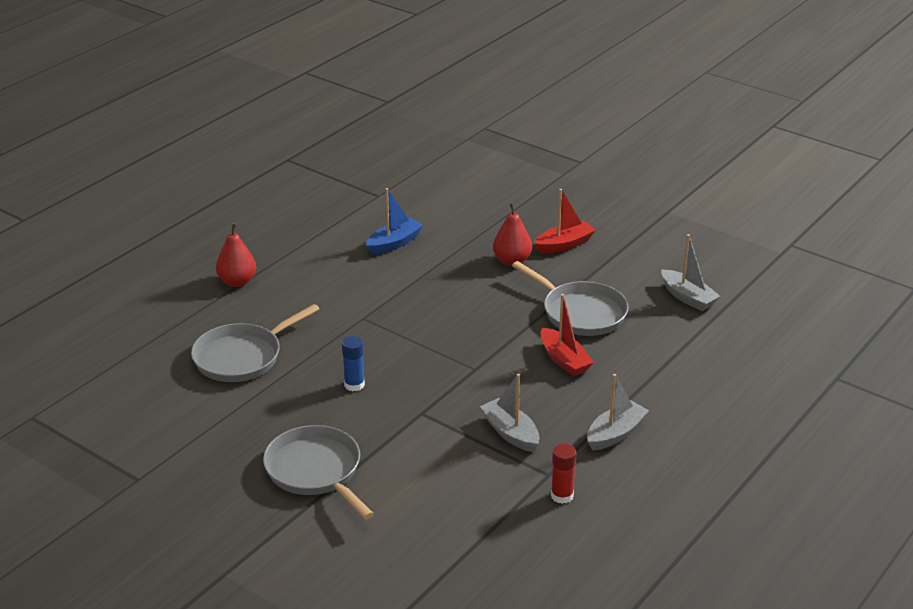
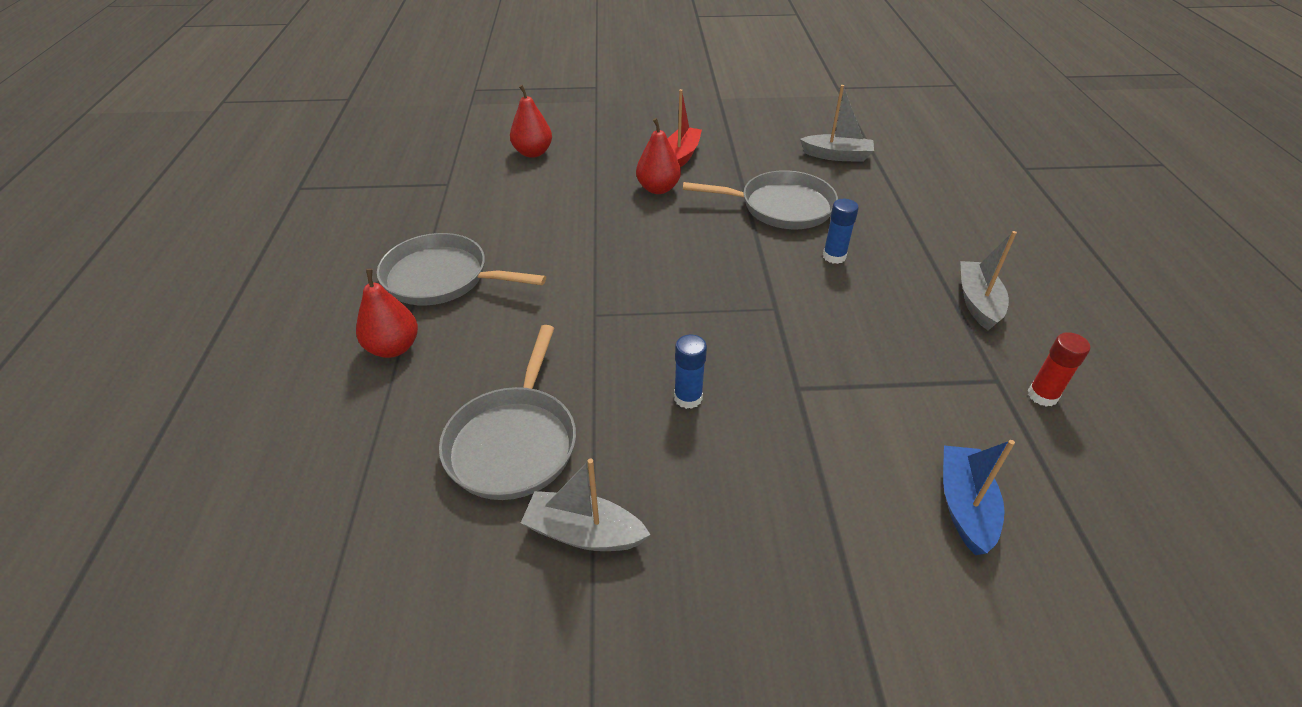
camera: 40 degrees left, 10 degrees up
(316, 471) = (798, 544): grey pan -> grey pan (442, 278)
(394, 243) = (524, 222): blue boat -> blue boat (964, 506)
(461, 197) = (533, 153): none -> red pear
(510, 433) = (903, 357): grey boat -> grey boat (584, 533)
(564, 360) = (834, 256): red boat -> blue glue stick

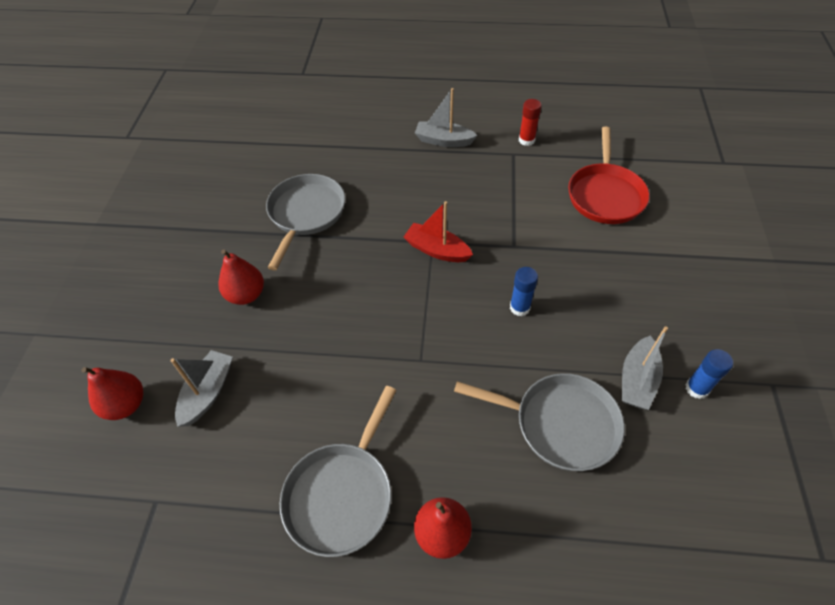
camera: 80 degrees left, 10 degrees up
(681, 156) = (195, 270): red boat -> red boat (437, 250)
(834, 256) = (379, 197): blue glue stick -> blue glue stick (696, 388)
(837, 156) = (243, 164): grey boat -> grey boat (208, 392)
(964, 506) = (605, 195): blue boat -> red pan

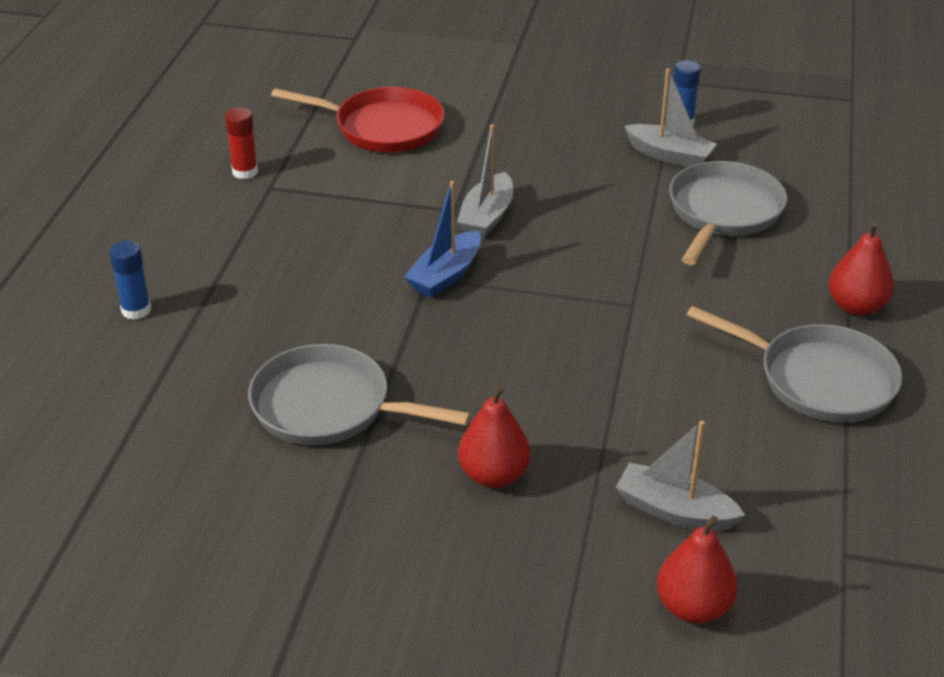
camera: 85 degrees left, 15 degrees down
(437, 250) = (445, 275): red boat -> blue boat
(443, 141) = (209, 248): grey boat -> grey boat (487, 217)
(519, 307) = (559, 218): blue glue stick -> blue glue stick (136, 310)

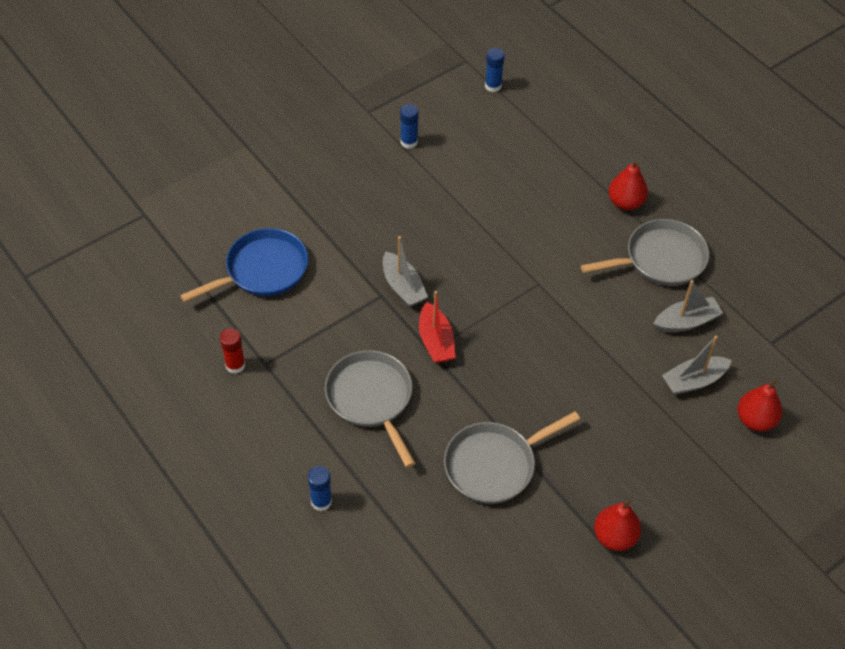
camera: 50 degrees left, 15 degrees up
(383, 127) = (262, 270): red pan -> blue pan
(445, 275) = (436, 341): blue boat -> red boat
(493, 475) = (608, 432): red pear -> red pear (614, 537)
(669, 155) = (432, 170): grey boat -> grey boat (686, 322)
(723, 212) = (504, 190): grey pan -> grey pan (371, 399)
(850, 132) = (493, 86): none -> blue glue stick

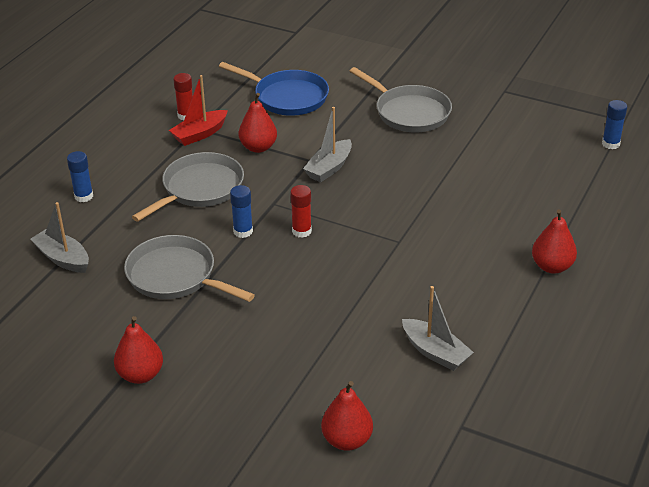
camera: 65 degrees right, 15 degrees down
(333, 327) = (258, 147): none -> red pear
(409, 142) = (492, 121): blue glue stick -> blue glue stick (243, 231)
(436, 341) = (285, 203): red boat -> red boat (200, 134)
(484, 345) = (301, 231): none -> red glue stick
(660, 259) = (501, 311): grey pan -> grey pan (409, 112)
(693, 381) = (363, 379): grey boat -> grey boat (63, 258)

